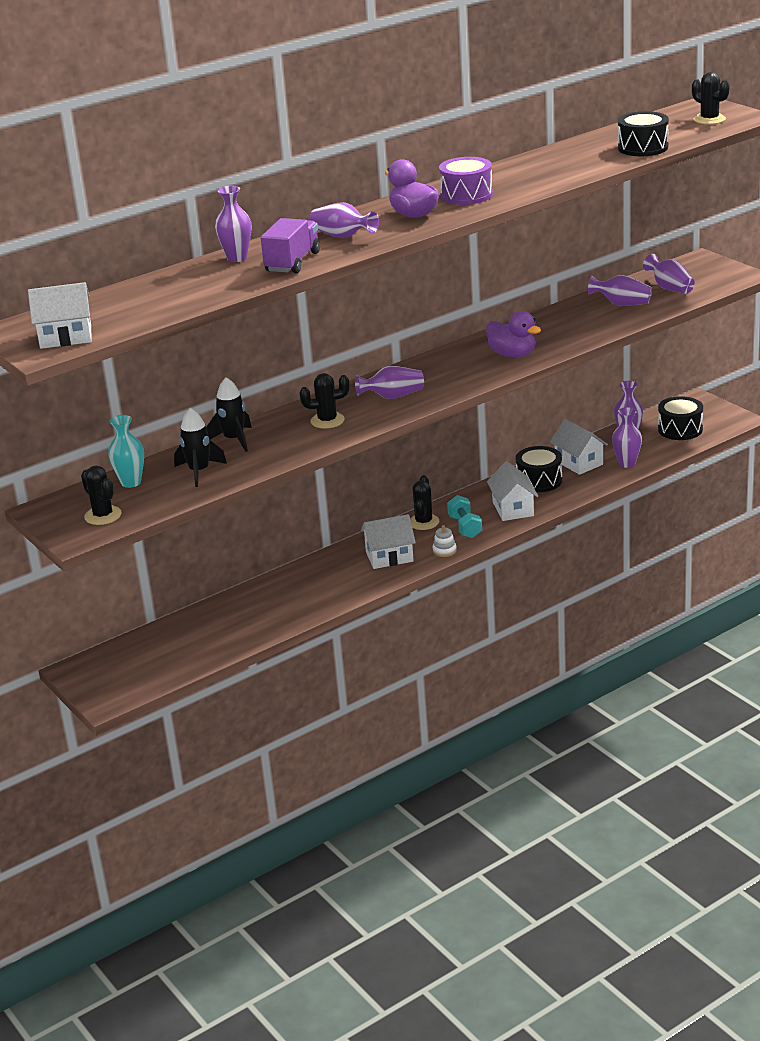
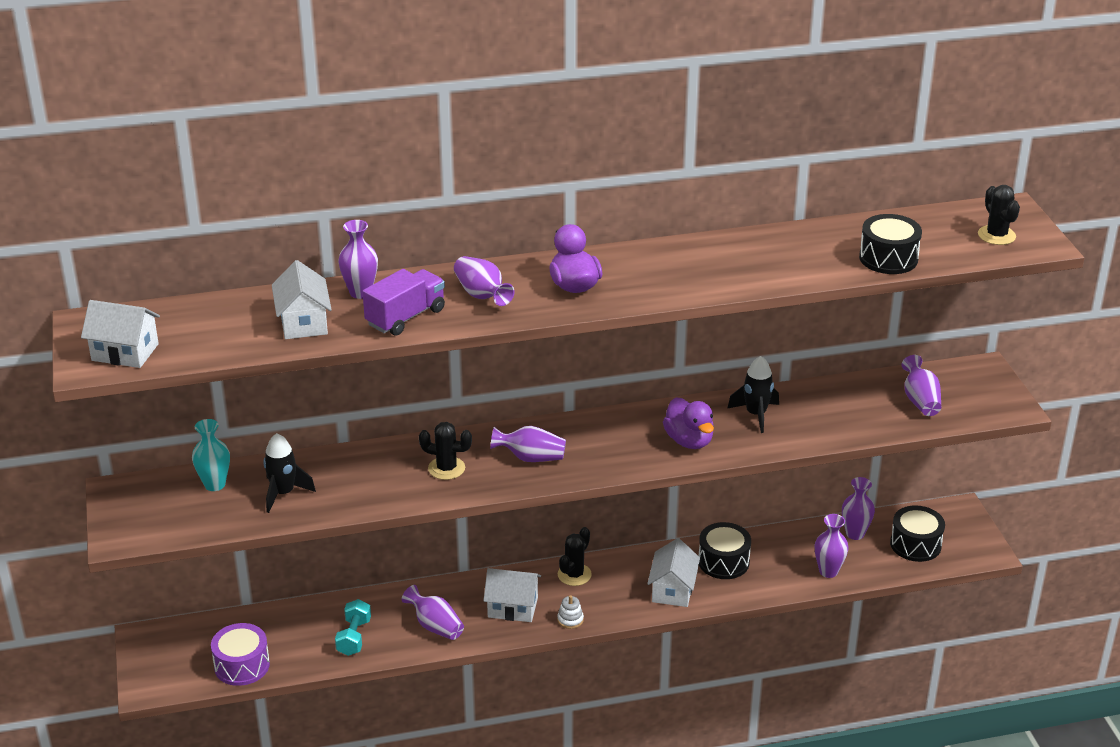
camera: 20 degrees right, 5 degrees up
(103, 515) = (161, 519): black cactus -> none
(234, 440) = (343, 462): black rocket -> black rocket (756, 414)
(465, 527) = (610, 596): turquoise dumbbell -> turquoise dumbbell (354, 637)
(466, 195) = (649, 273): purple drum -> purple drum (242, 665)
(579, 462) = (779, 552): white house -> white house (303, 322)
(622, 304) = (852, 406): purple vase -> purple vase (435, 626)

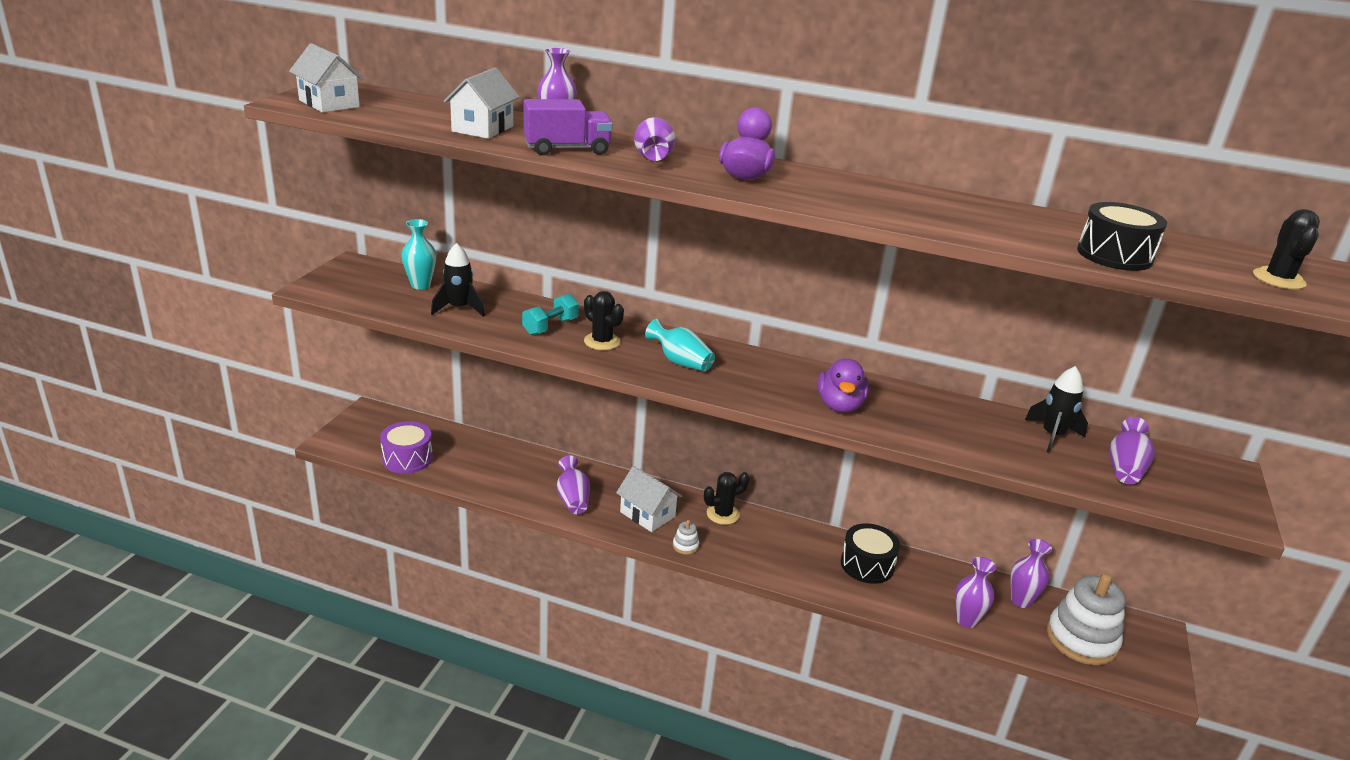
camera: 30 degrees right, 5 degrees down
(354, 637) = (505, 478): turquoise dumbbell -> turquoise dumbbell (550, 327)
(531, 458) = (680, 362): purple vase -> turquoise vase
(673, 590) = (798, 565): white house -> none
(756, 414) = (928, 412): black rocket -> black rocket (1052, 436)
(915, 544) = (1081, 639): black drum -> white stacking toy

